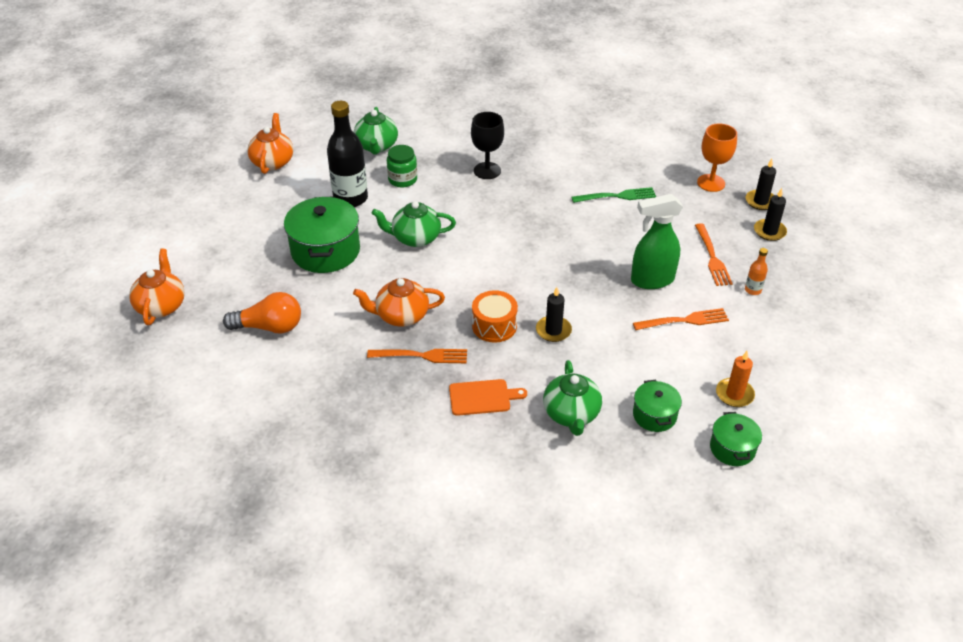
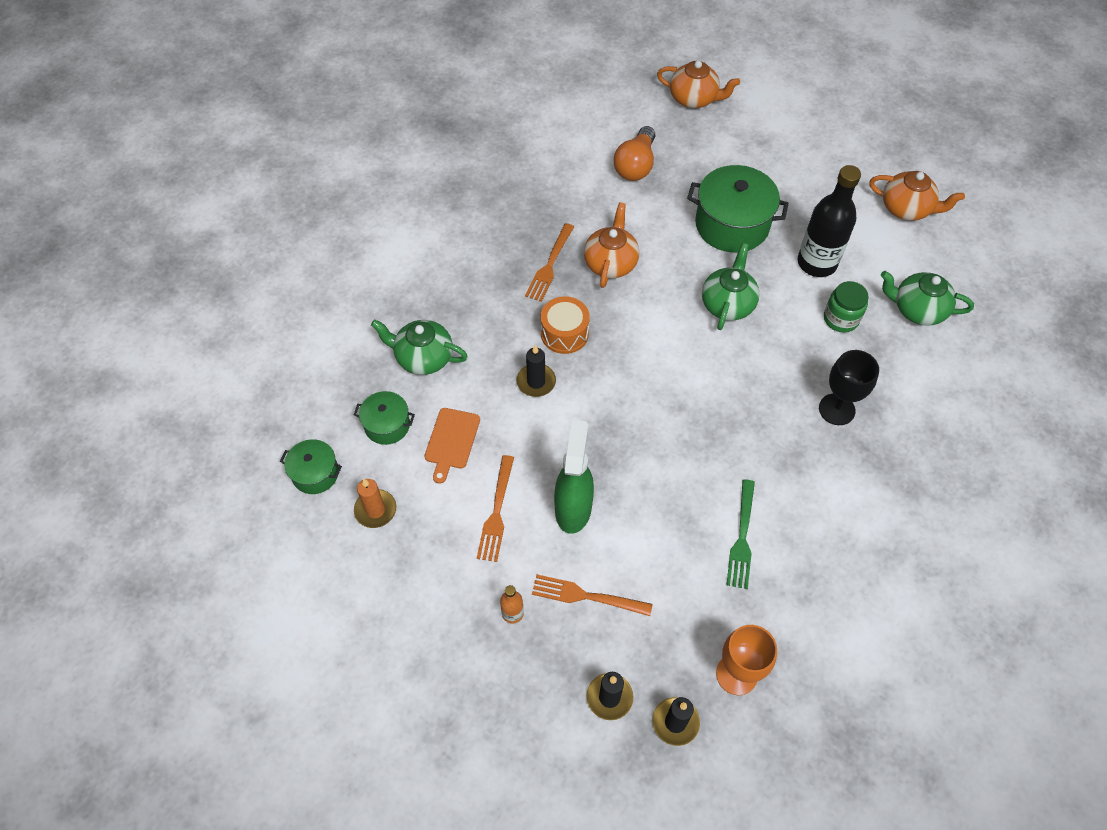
camera: 110 degrees right, 15 degrees up
(482, 397) = (477, 296): orange cutting board -> orange cutting board (451, 441)

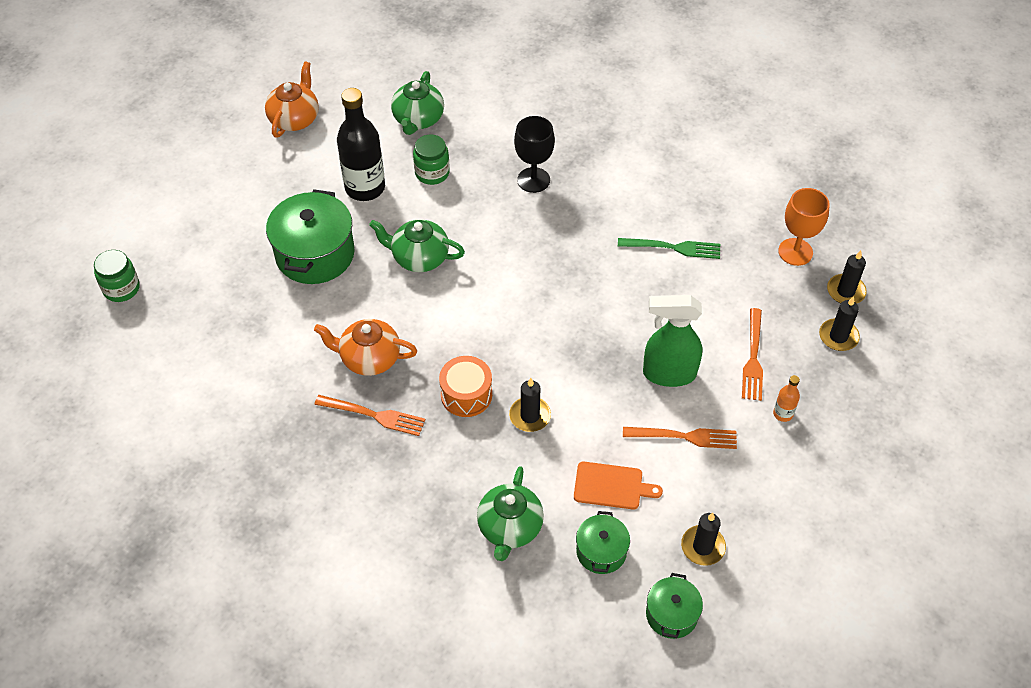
camera: 95 degrees left, 5 degrees down
(375, 510) = (703, 547): orange candle -> black candle
(635, 165) = (225, 341): orange light bulb -> none
(694, 99) = (121, 288): orange teapot -> green jar

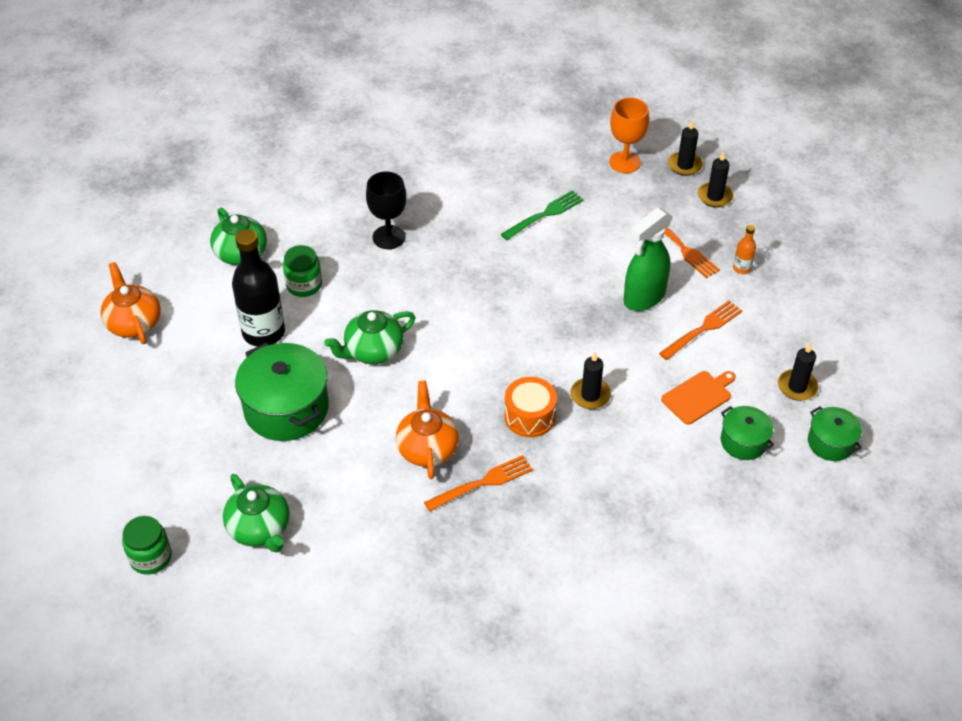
camera: 45 degrees left, 5 degrees down
(369, 358) = (427, 448): orange teapot -> orange teapot turned 120 degrees clockwise
(510, 528) = (670, 477): green teapot -> green teapot (260, 529)

